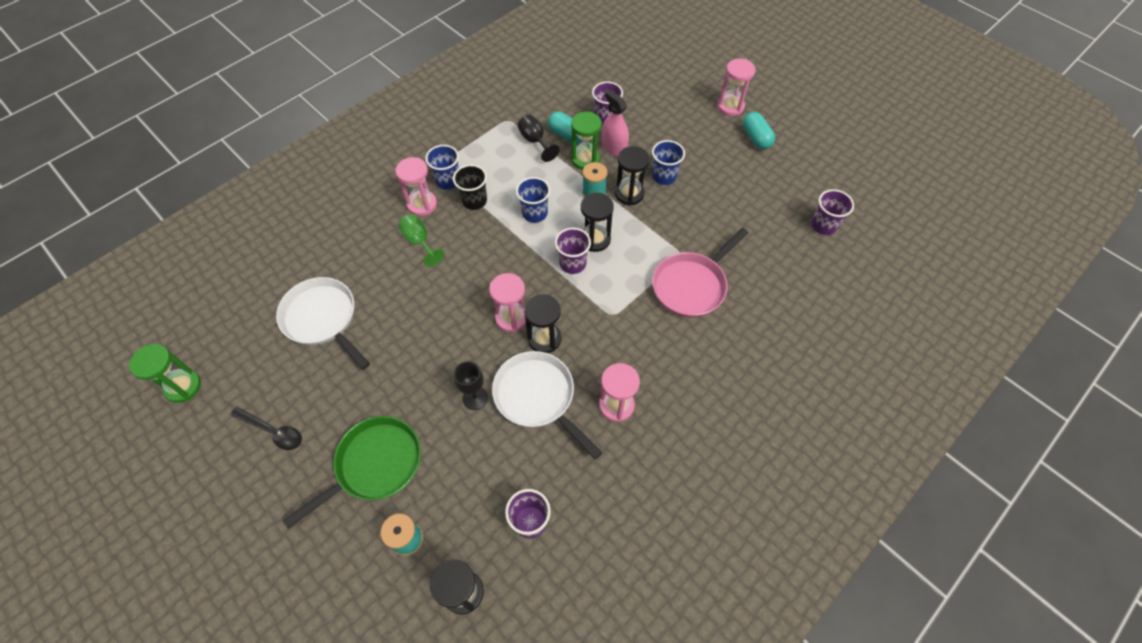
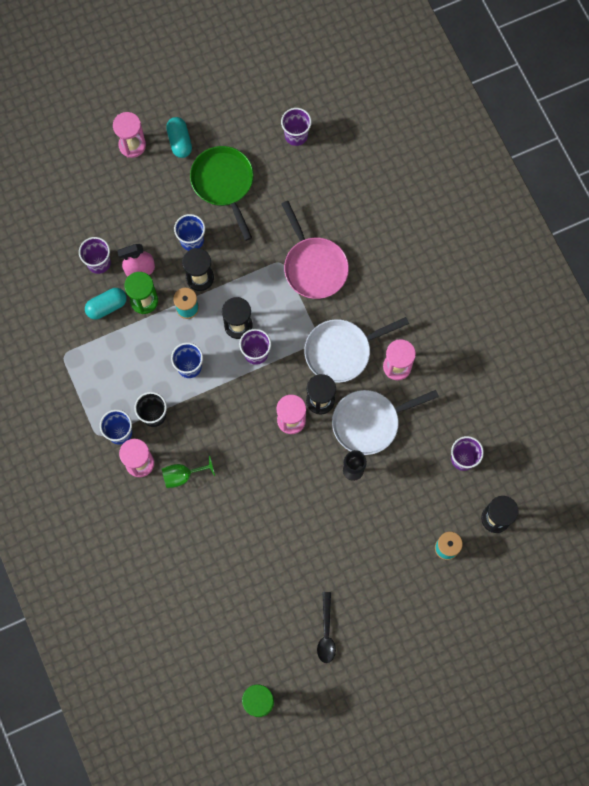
camera: 70 degrees left, 15 degrees up
(273, 431) = (326, 633): black spoon -> black spoon turned 135 degrees clockwise
(323, 319) = (234, 576): white pan -> white pan (342, 351)
(374, 465) = (382, 559): green pan -> green pan (224, 184)
(535, 141) = (103, 338): black goblet -> none
(756, 138) = (179, 141): turquoise capsule -> turquoise capsule turned 75 degrees clockwise

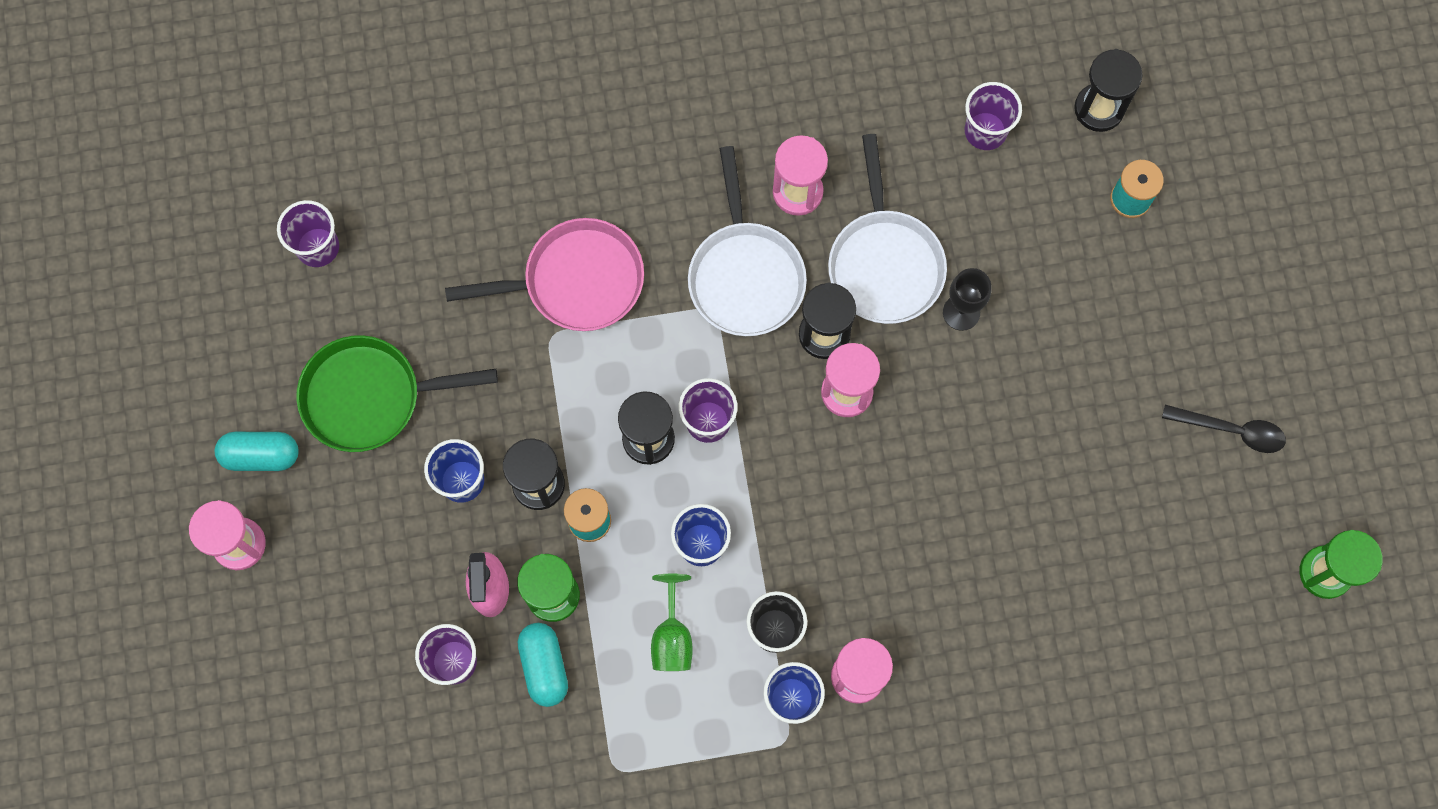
camera: 75 degrees left, 0 degrees up
(182, 475) = (899, 605): green goblet -> green goblet (672, 637)

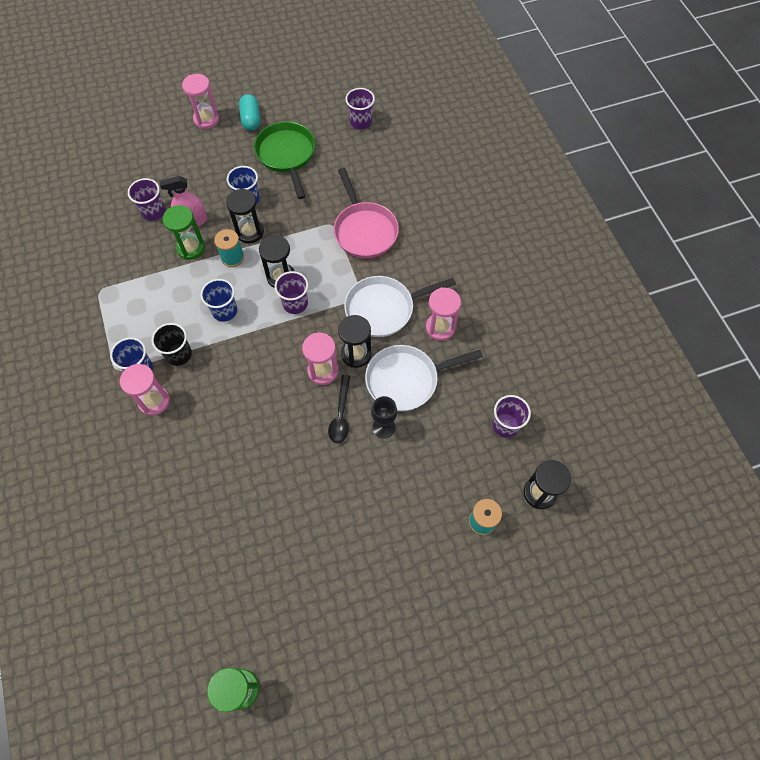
camera: 80 degrees right, 10 degrees down
(544, 666) = (152, 250): turquoise capsule -> none
(672, 637) = (172, 305): green goblet -> none
(1231, 430) = (333, 609): black spoon -> black spoon (341, 415)

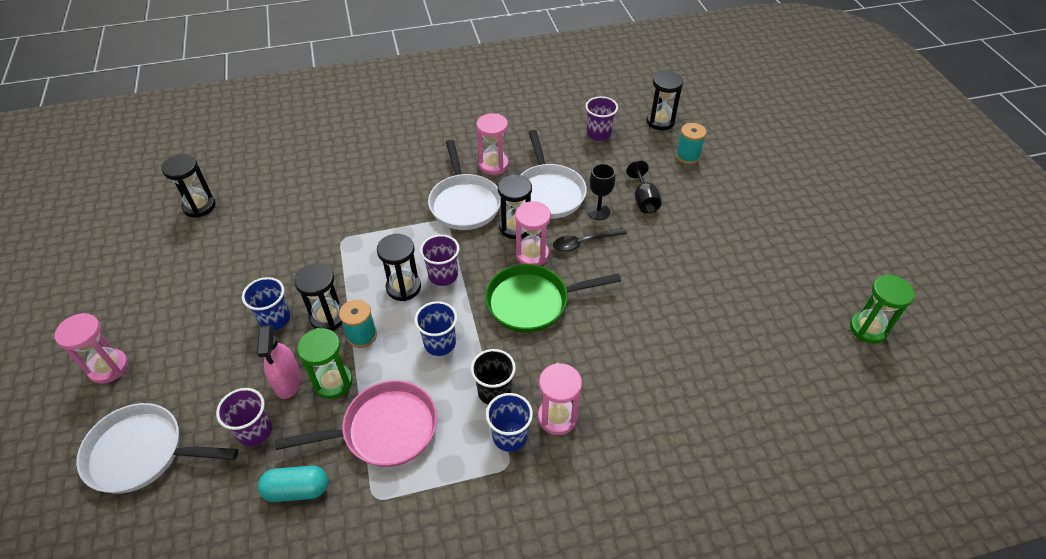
camera: 85 degrees left, 15 degrees down
(141, 158) = (142, 453): none -> white pan
(251, 119) = (137, 314): turquoise capsule -> turquoise capsule (297, 490)
(287, 155) = (219, 277): green pan -> green pan (533, 302)
(341, 415) = (584, 243): black spoon -> black spoon turned 150 degrees clockwise
(360, 122) = (199, 206): purple cup -> black hourglass
(364, 230) = (359, 212): pink pan -> pink pan (384, 430)
(405, 471) = (643, 200): none -> black goblet

